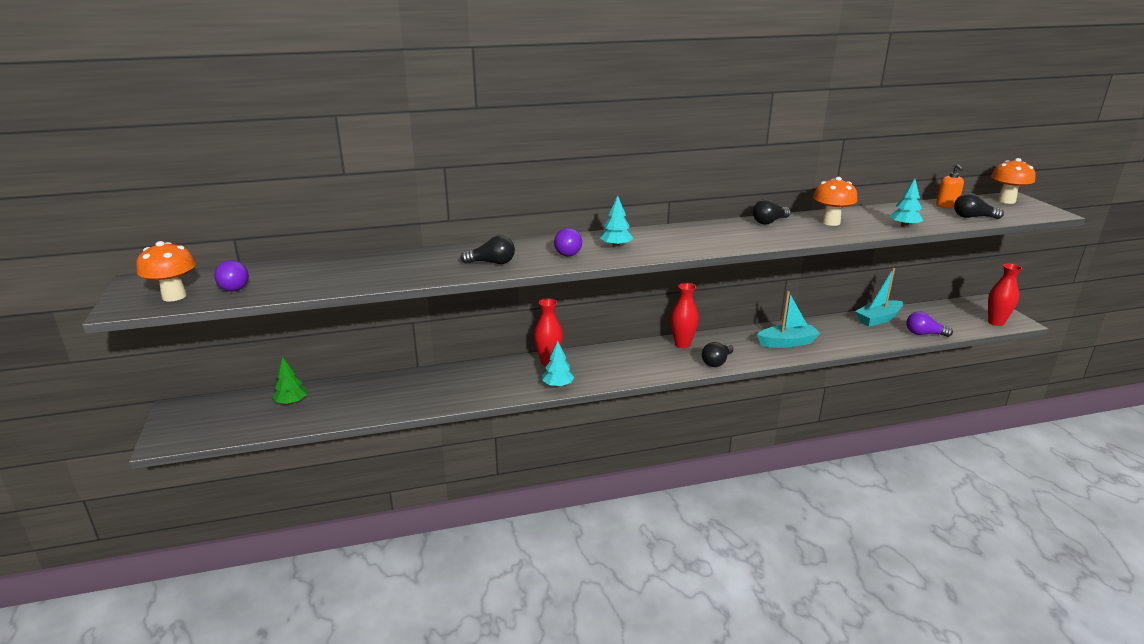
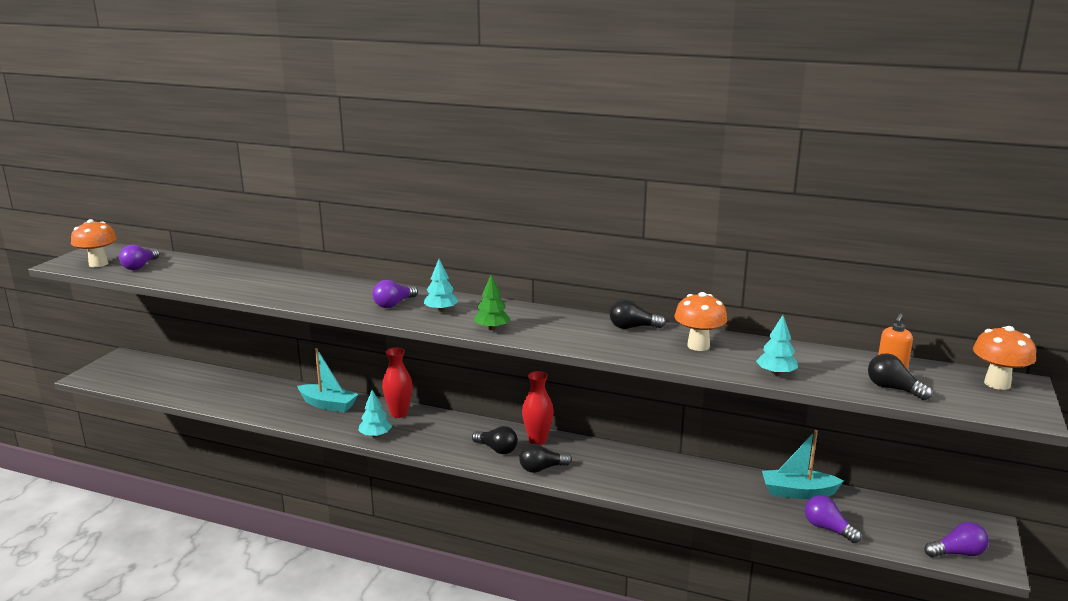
camera: 35 degrees right, 5 degrees down
(291, 402) = (187, 377): green tree -> green tree (492, 328)
(492, 263) = (320, 296): black light bulb -> black light bulb (496, 449)
(787, 343) = (645, 477): turquoise boat -> turquoise boat (328, 405)
(996, 322) = (957, 553): red vase -> purple light bulb

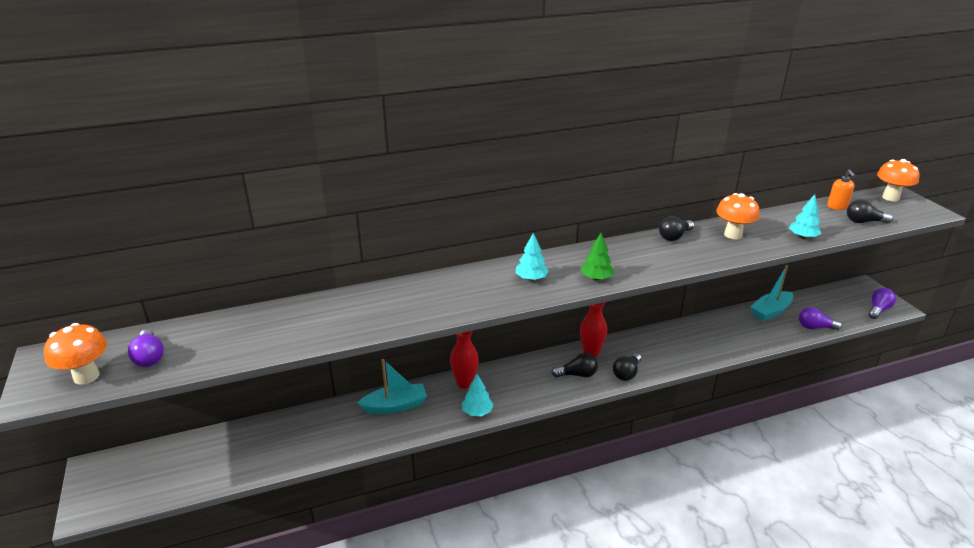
camera: 40 degrees left, 10 degrees up
(394, 304) = (486, 289): purple light bulb -> none

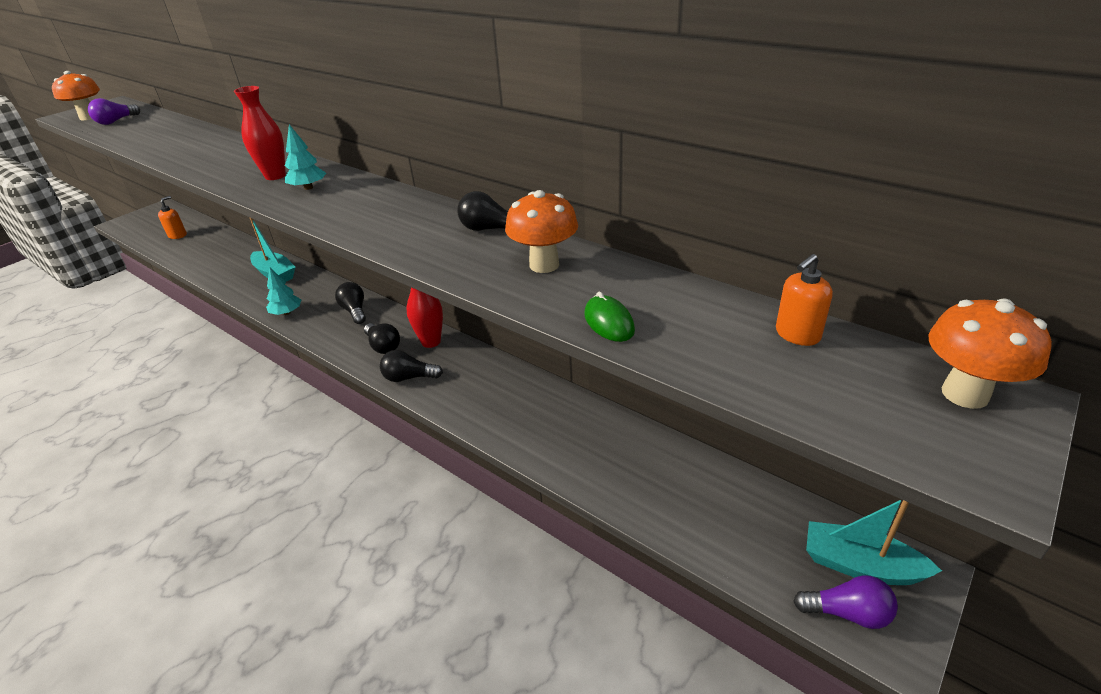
camera: 60 degrees right, 5 degrees up
(208, 461) = (177, 235): none -> orange soap dispenser
(464, 383) = (327, 291): red vase -> red vase (275, 176)
(596, 278) = (332, 215): green tree -> none
(770, 311) = (677, 463): turquoise boat -> turquoise boat (860, 565)
(802, 237) = (609, 322): turquoise tree -> green mouse
(815, 327) = (681, 528): purple light bulb -> none
(864, 222) = (769, 377): black light bulb -> black light bulb (355, 311)

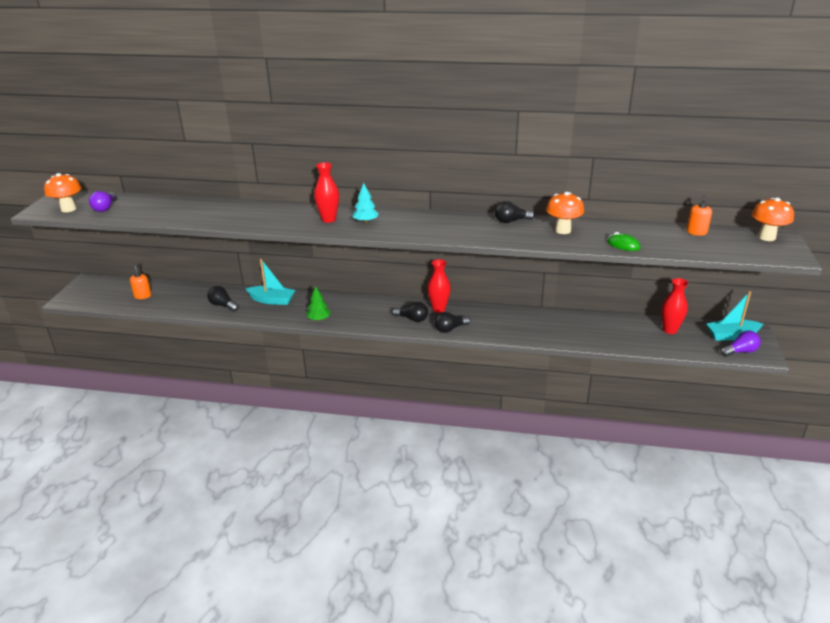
camera: 30 degrees left, 5 degrees down
(287, 313) = (319, 319): turquoise tree -> green tree
(355, 311) = (366, 306): black light bulb -> black light bulb (223, 305)
(741, 504) = (669, 330): none -> red vase

